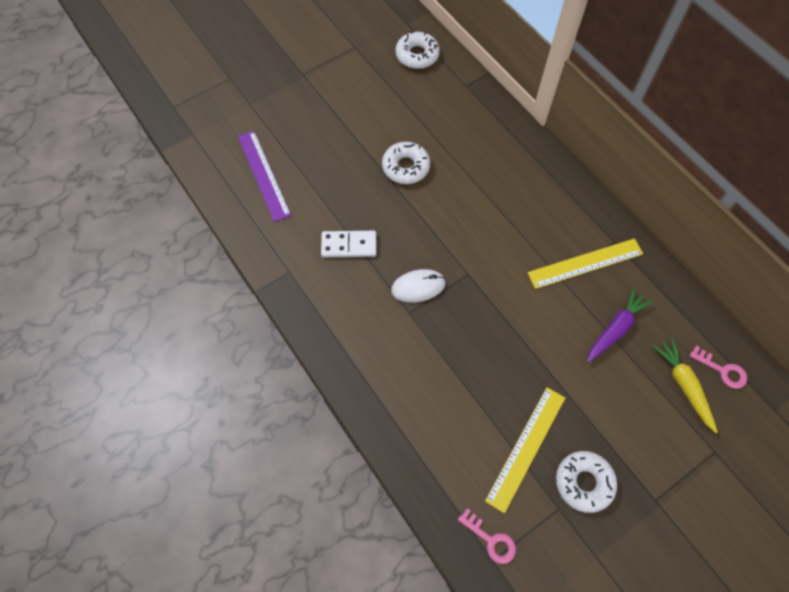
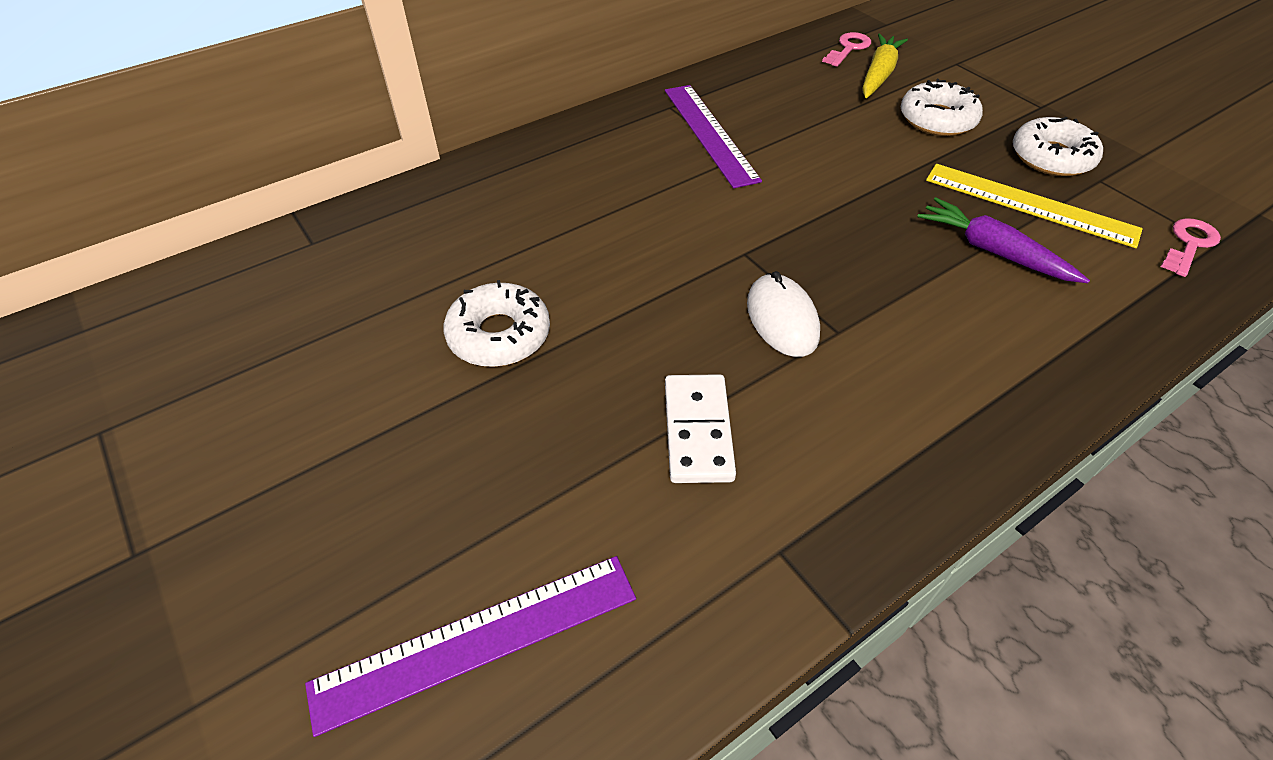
camera: 90 degrees left, 15 degrees down
(417, 55) = (192, 314): white donut -> white donut (937, 119)
(585, 263) = (709, 133): yellow ruler -> purple ruler
(615, 328) = (812, 116): purple carrot -> purple carrot (992, 251)
(683, 385) = (878, 75): yellow carrot -> yellow carrot turned 135 degrees clockwise

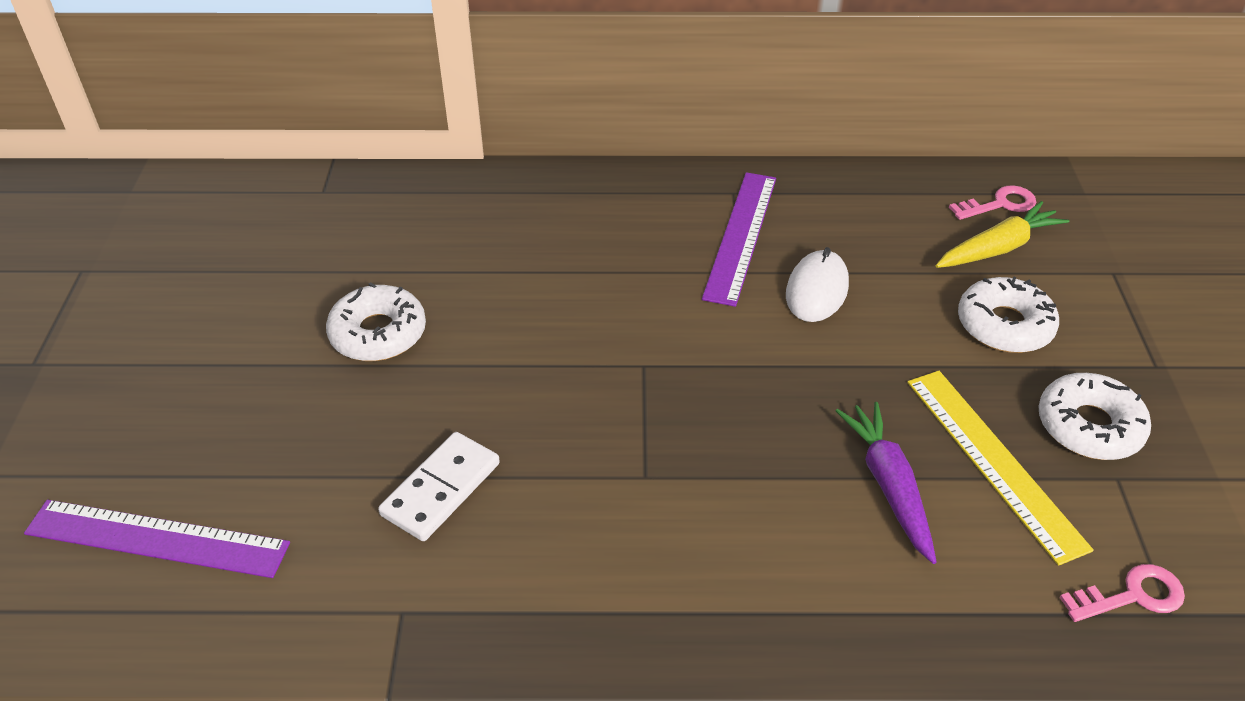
camera: 35 degrees right, 5 degrees down
(782, 319) = (609, 439): white mouse -> white mouse (816, 290)

